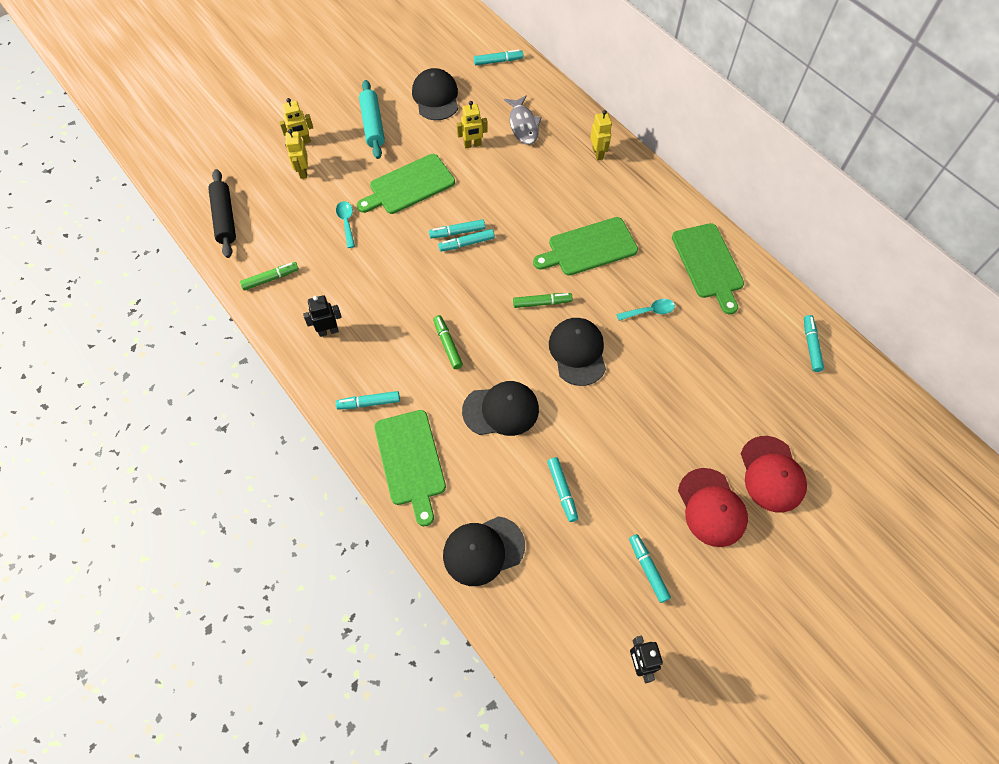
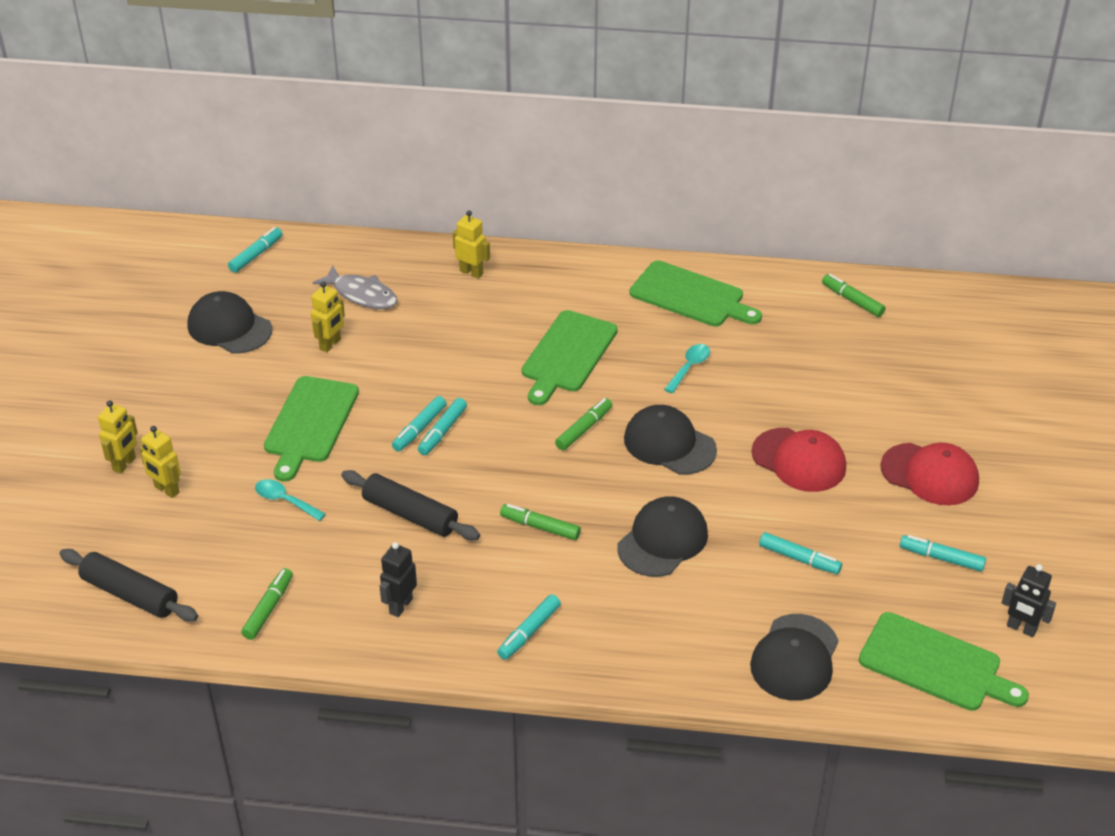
camera: 45 degrees left, 20 degrees down
(372, 125) = (190, 396): turquoise rolling pin -> none
(394, 281) = (410, 514): none -> black rolling pin
(411, 461) = (636, 645): green cutting board -> green cutting board (935, 664)
(772, 474) = (942, 415): red cap -> red cap (799, 460)
(811, 346) = (852, 300): turquoise marker -> green marker

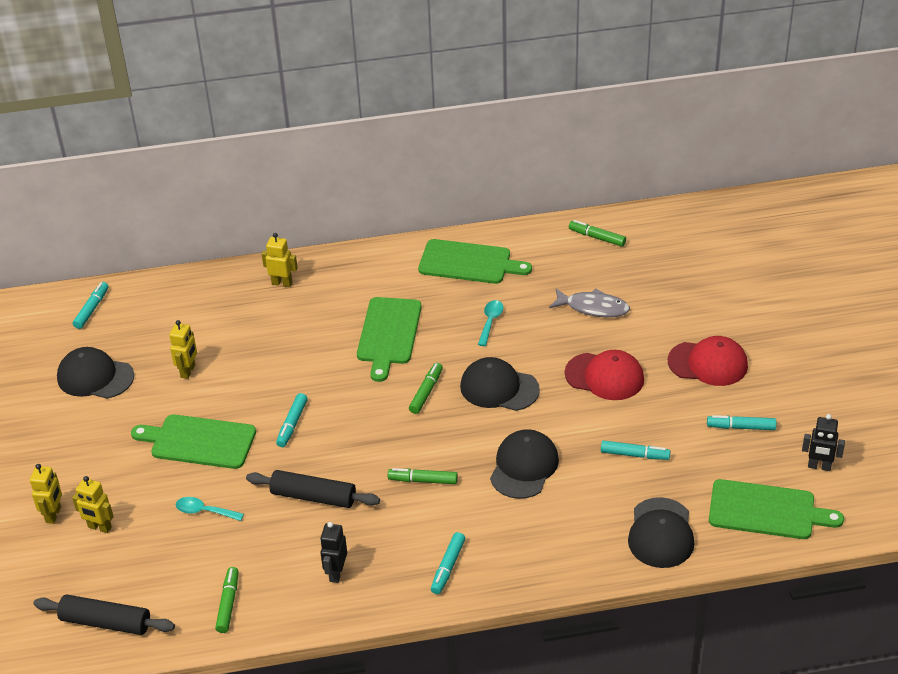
camera: 15 degrees left, 0 degrees up
(310, 423) = (199, 442): green cutting board -> green cutting board turned 105 degrees clockwise
(362, 295) = (197, 323): grey fish -> grey fish (593, 308)
(442, 432) = (312, 422): turquoise marker -> none

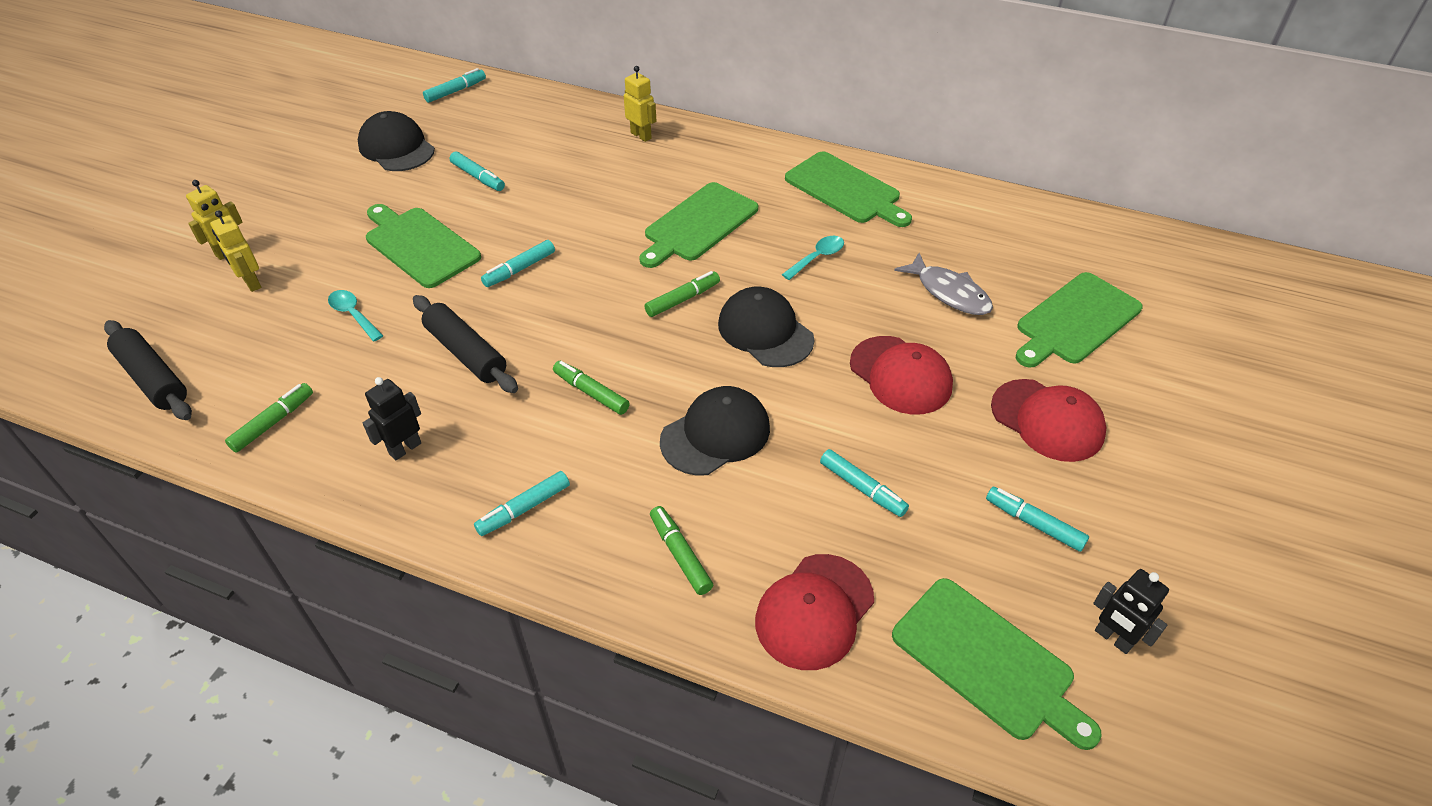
camera: 30 degrees right, 5 degrees up
(188, 371) = (478, 177): yellow robot -> turquoise marker
(597, 237) = (1013, 221): green marker -> green marker (680, 554)
(661, 533) = (814, 611): black cap -> red cap
(682, 292) = (1075, 321): none -> green cutting board

